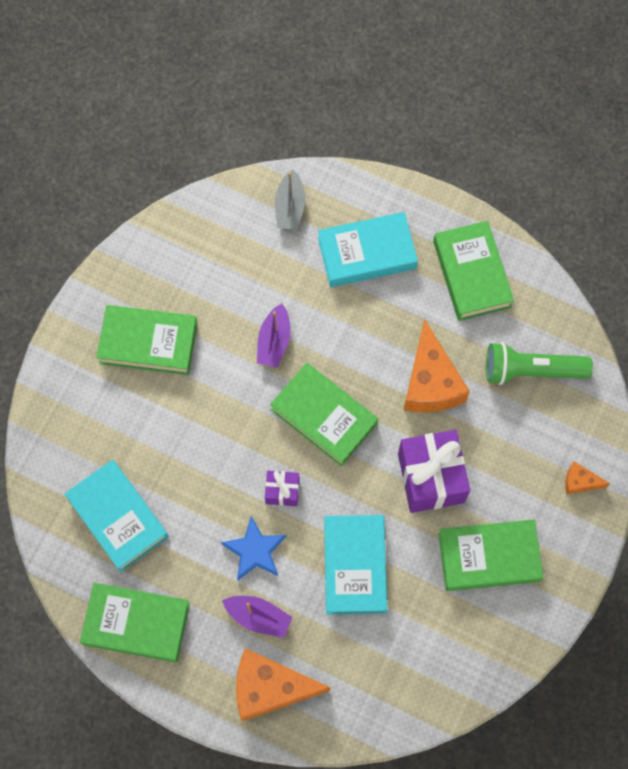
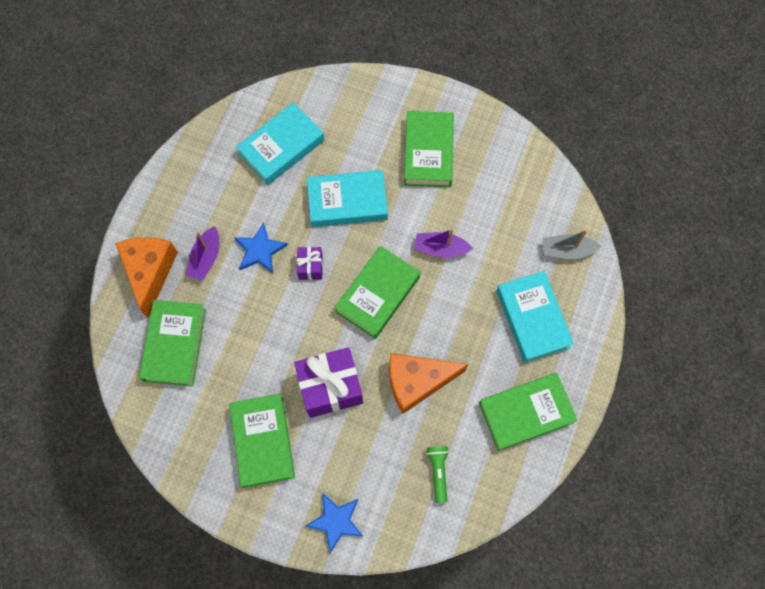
camera: 85 degrees right, 0 degrees up
(136, 623) = (198, 170): green book -> green book (175, 345)
(354, 566) = (250, 329): turquoise book -> turquoise book (347, 202)
(531, 370) = (438, 472): green flashlight -> green flashlight, size x0.58
(580, 482) = (336, 521): orange cheese -> blue star

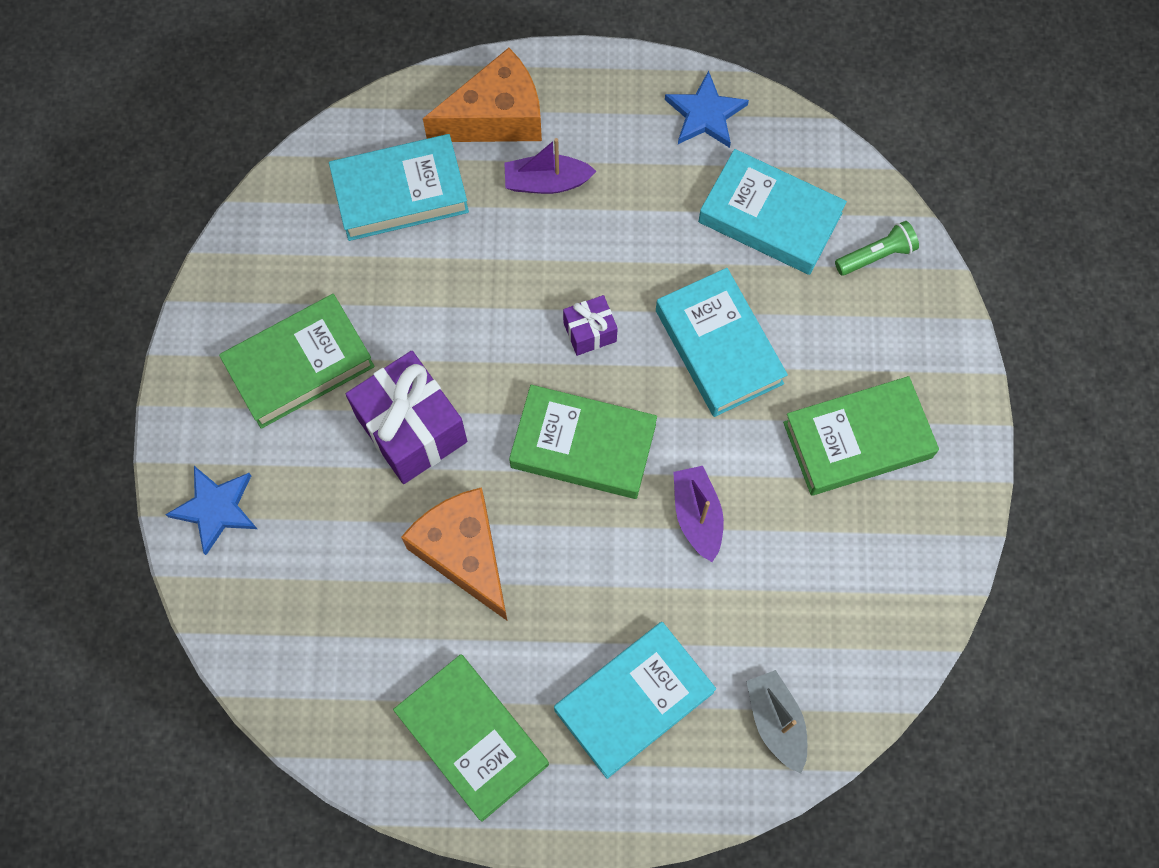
camera: 70 degrees right, 0 degrees up
(175, 345) = (400, 193): green book -> turquoise book
(260, 250) = (588, 251): blue star -> blue star (705, 114)
(438, 472) = (334, 632): green flashlight -> green flashlight (876, 255)

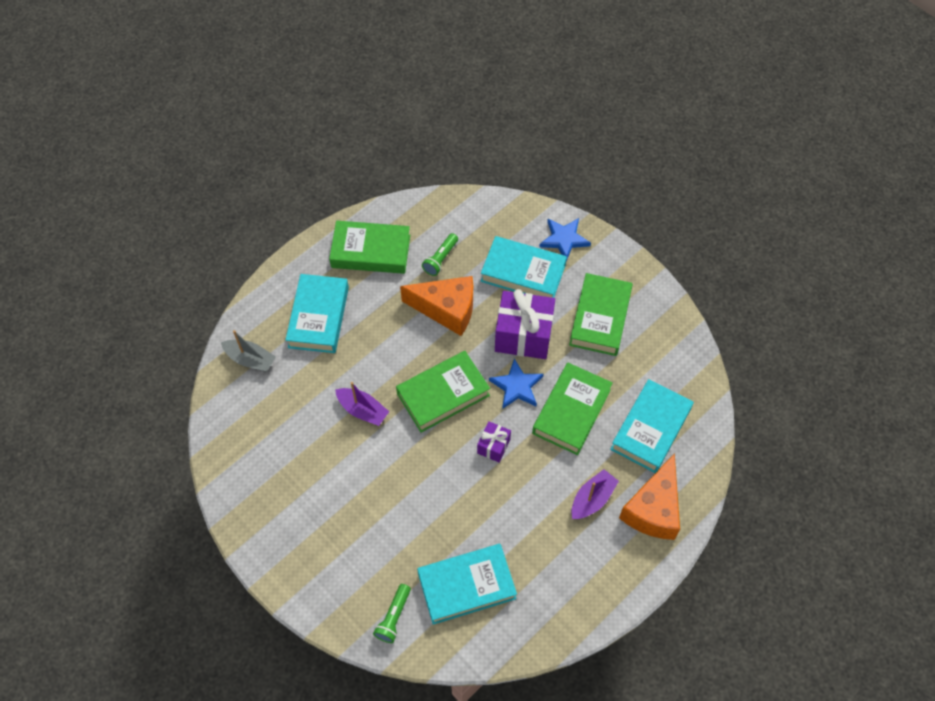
camera: 135 degrees right, 10 degrees down
(396, 635) = (440, 259): none -> green flashlight
(705, 114) = (556, 613): blue star -> blue star (516, 386)
(719, 347) = (427, 495): turquoise book -> turquoise book (523, 273)
(857, 440) = (319, 510): green book -> green book (571, 411)

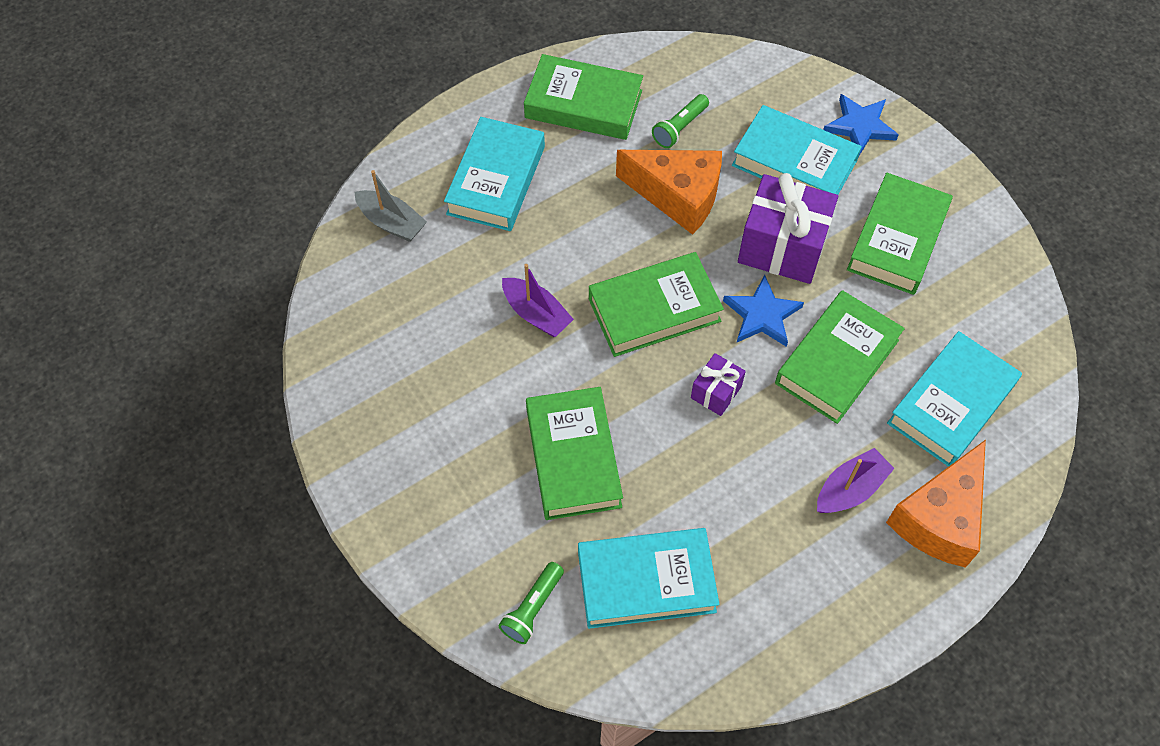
camera: 10 degrees right, 0 degrees up
(404, 508) = (573, 457): none -> green book

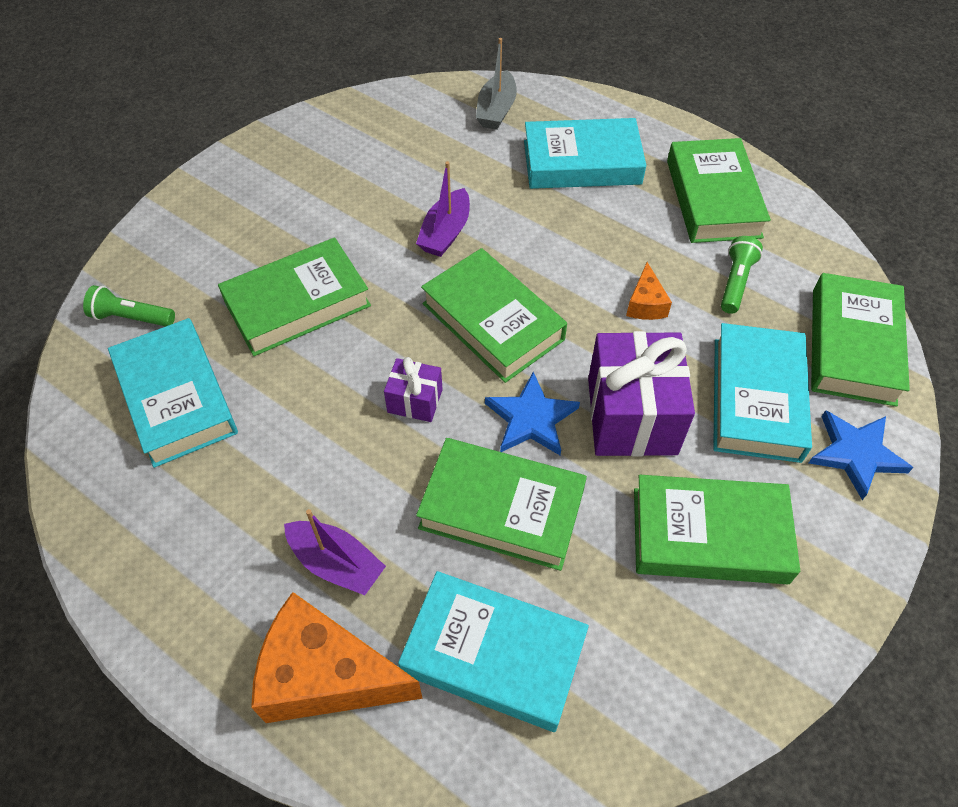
camera: 70 degrees right, 5 degrees down
(678, 196) = (645, 304): orange cheese -> orange cheese, size x0.47
(679, 128) = (735, 282): green flashlight -> green flashlight turned 90 degrees clockwise
(768, 84) = (853, 346): none -> green book

